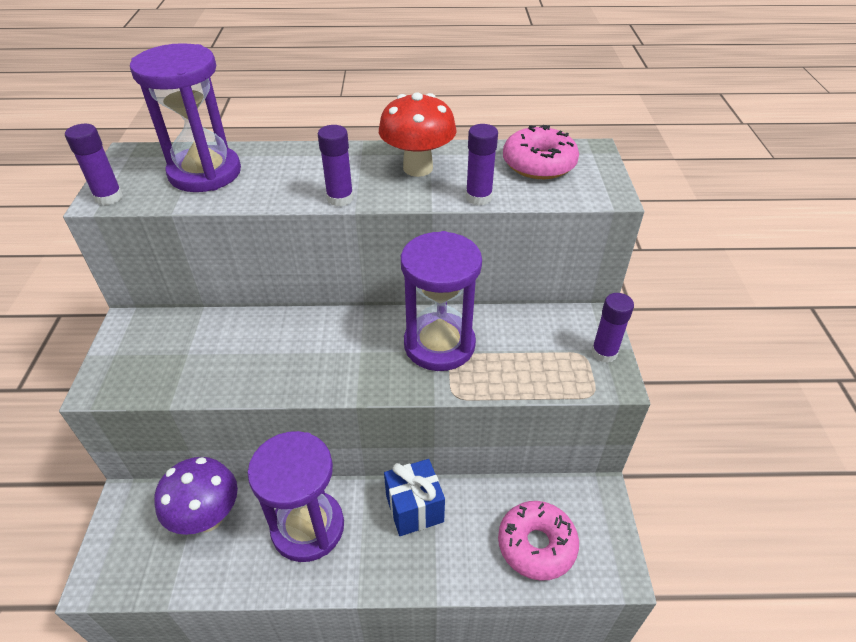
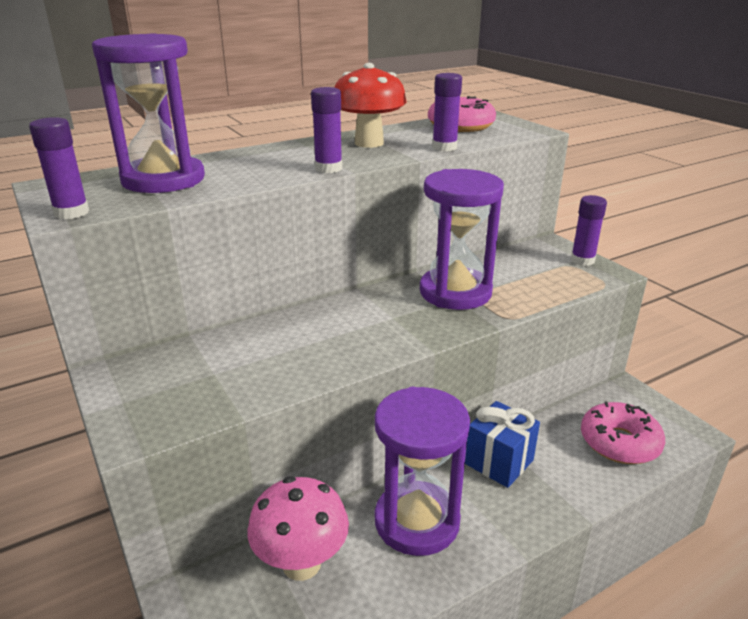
camera: 30 degrees left, 15 degrees down
(208, 517) = (301, 563): purple mushroom -> pink mushroom

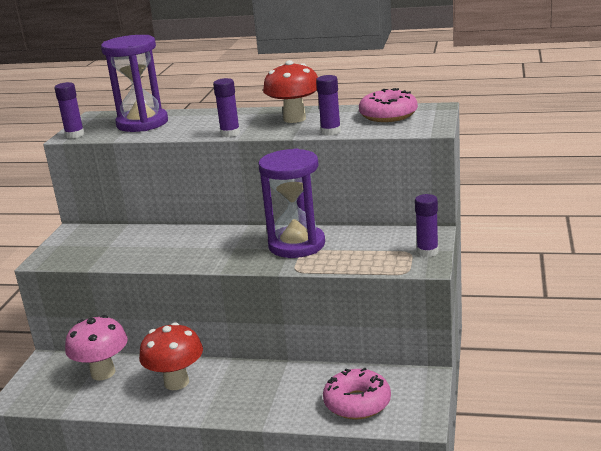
camera: 45 degrees right, 5 degrees down
(417, 521) = (176, 382): purple hourglass -> red mushroom
(499, 462) = (264, 377): blue gift -> none

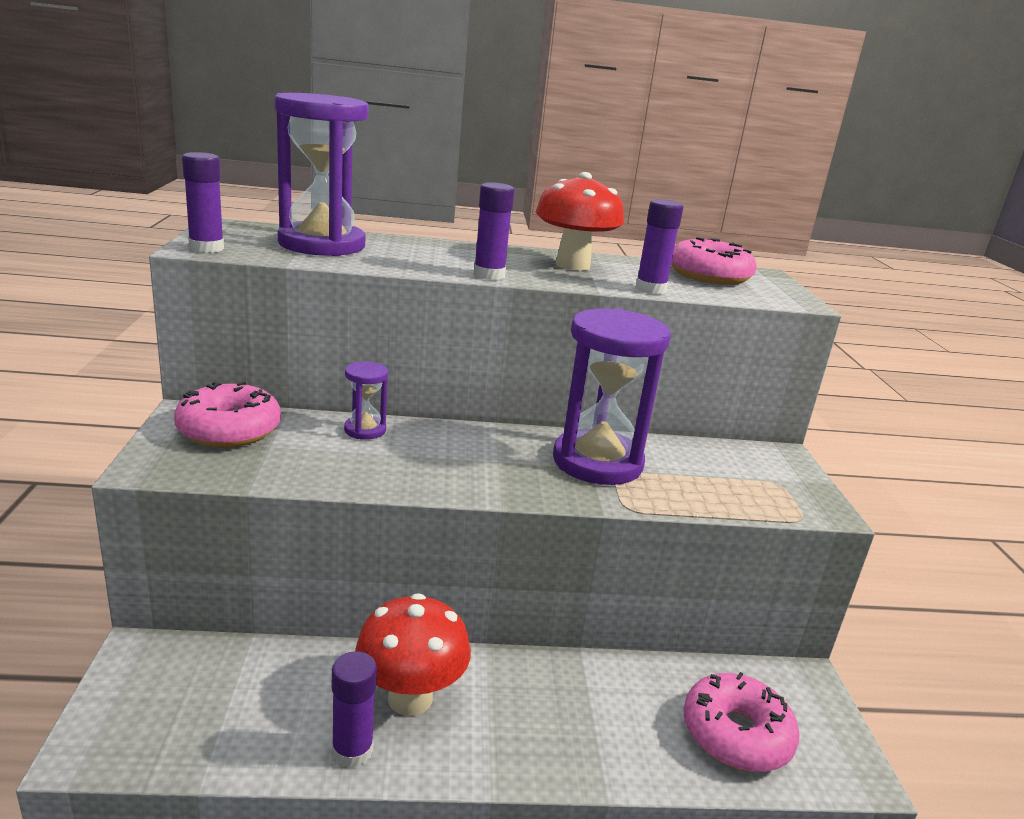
camera: 20 degrees left, 0 degrees up
(90, 238) = (229, 430): none -> pink donut
(103, 373) = (263, 679): pink mushroom -> none
(165, 234) = (365, 430): none -> purple hourglass
(427, 252) = (803, 484): purple glue stick -> purple glue stick (352, 750)

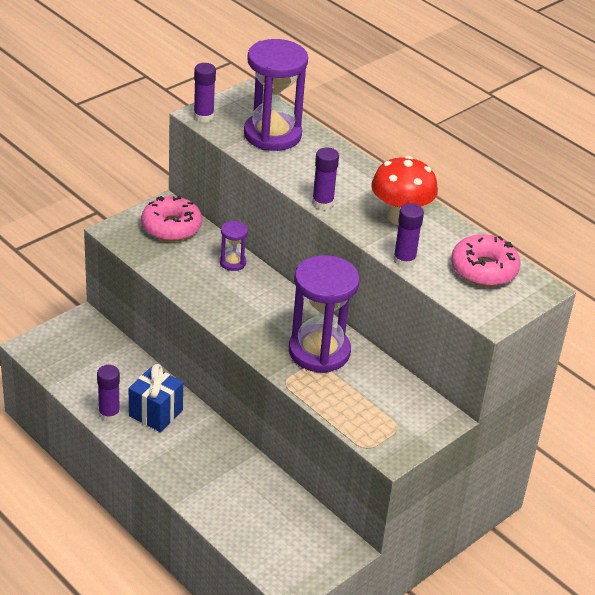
camera: 50 degrees right, 15 degrees up
(410, 698) = (155, 413): red mushroom -> blue gift
(736, 734) = (266, 533): pink donut -> none

